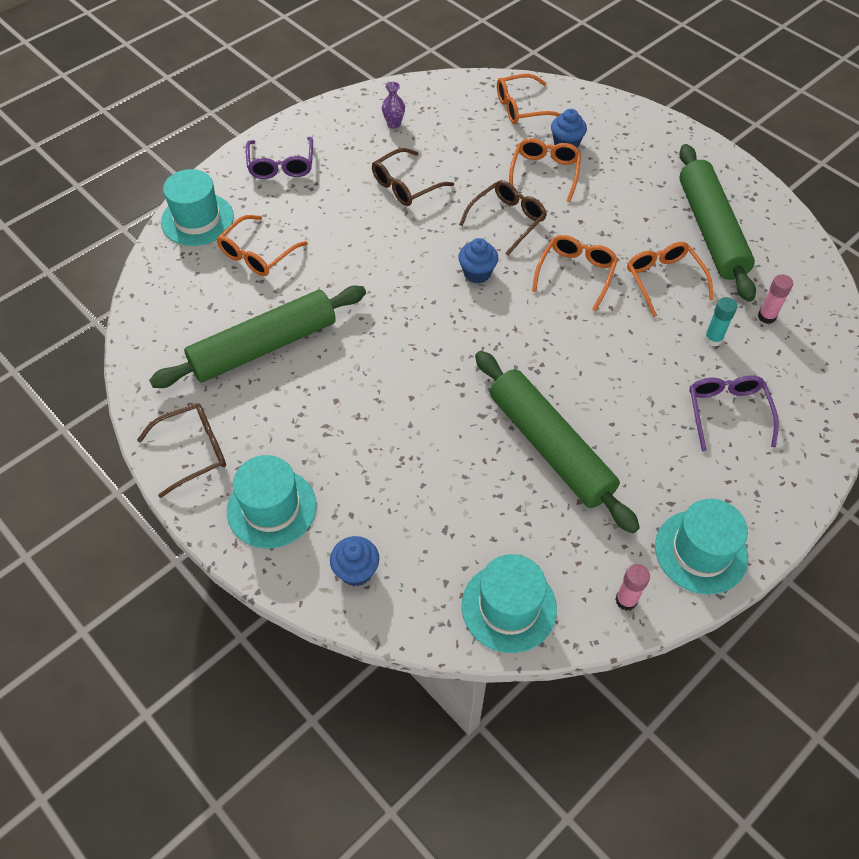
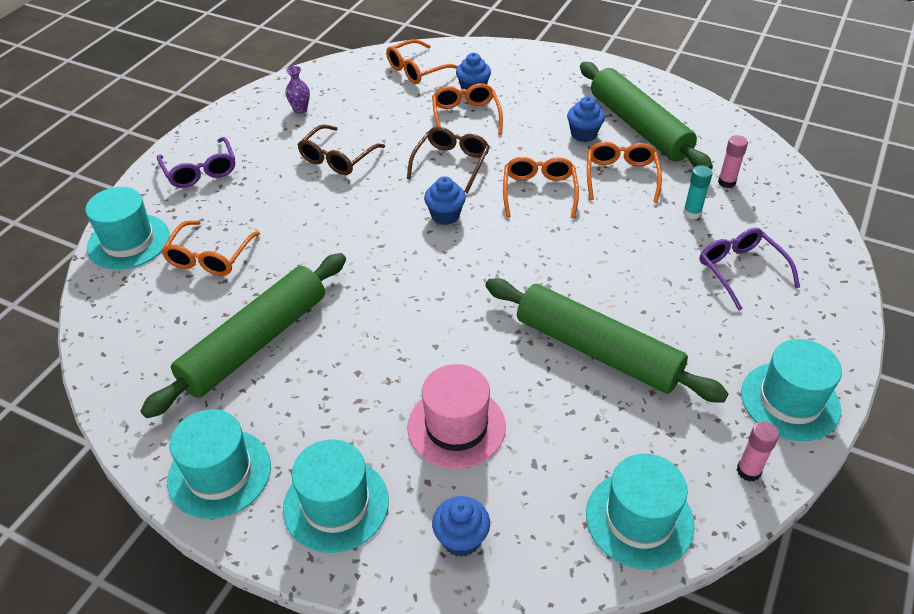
camera: 20 degrees left, 10 degrees down
(194, 451) = (219, 473): brown glasses -> turquoise hat
(395, 475) = (456, 426): none -> pink hat
(650, 224) = (583, 134): none -> blue cupcake
(663, 280) = (621, 176): orange glasses -> orange glasses turned 45 degrees clockwise

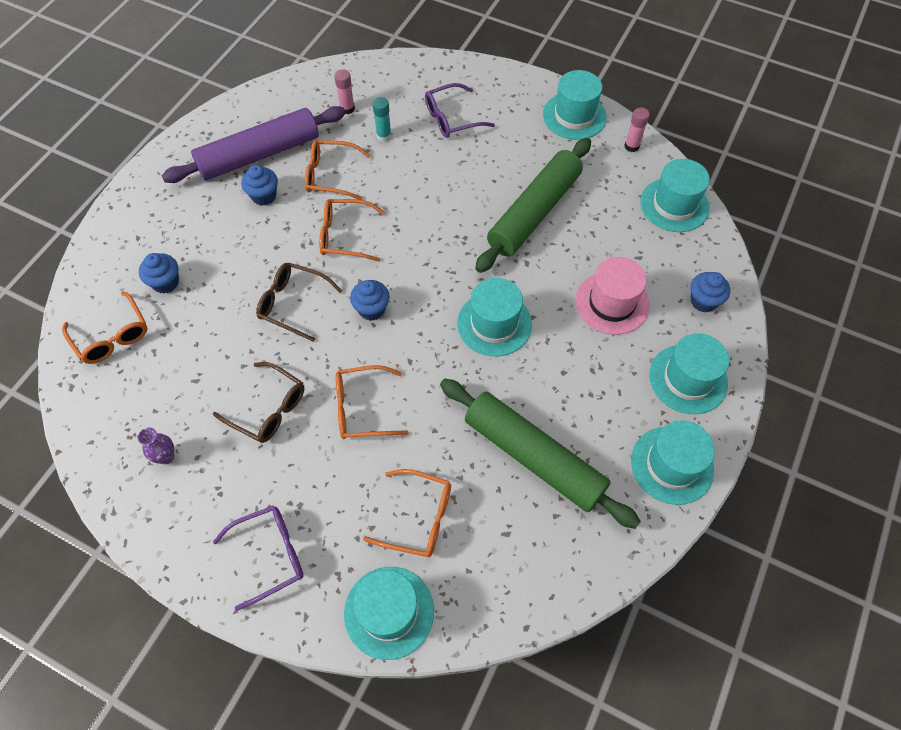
camera: 90 degrees left, 15 degrees up
(426, 311) = (494, 324): none -> turquoise hat
(466, 116) = (214, 290): orange glasses -> orange glasses (362, 408)
(639, 126) = (259, 154): green rolling pin -> purple rolling pin

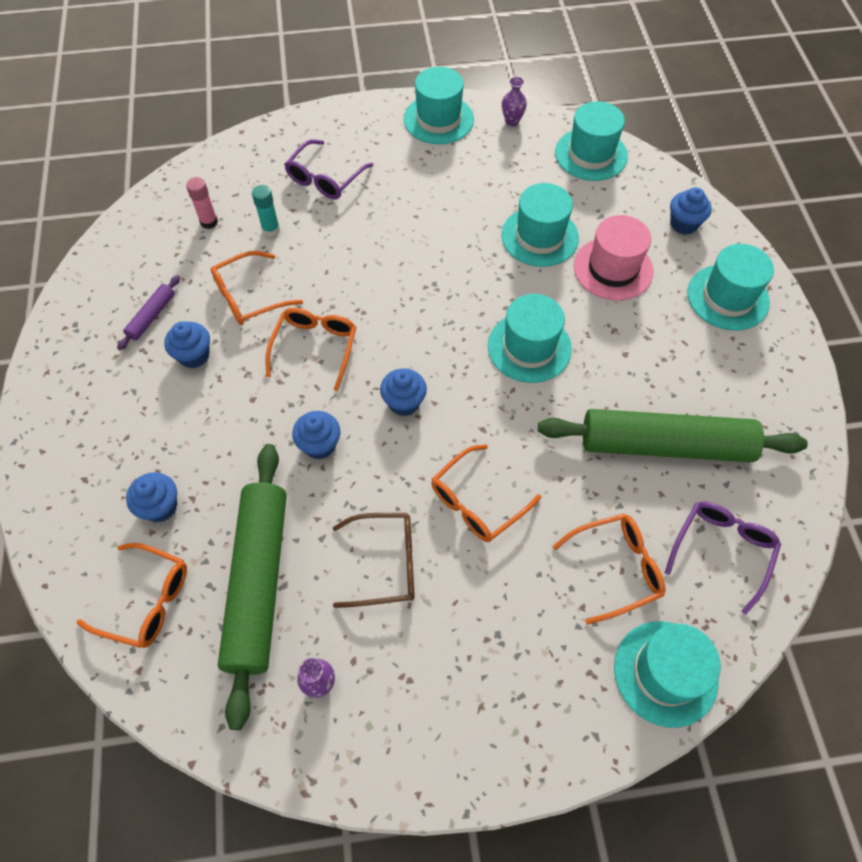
camera: 35 degrees left, 0 degrees up
(259, 154) = (151, 316): purple rolling pin -> purple rolling pin, size x0.42
(270, 555) = (512, 703): purple glasses -> purple glasses (722, 550)
(292, 304) = (319, 445): brown glasses -> blue cupcake
(345, 235) = (315, 347): orange glasses -> orange glasses turned 135 degrees clockwise
(534, 212) = (477, 225): green rolling pin -> green rolling pin (258, 582)
(631, 146) = (512, 121): pink glue stick -> purple vase
(672, 465) = (777, 378): turquoise hat -> turquoise hat (539, 236)

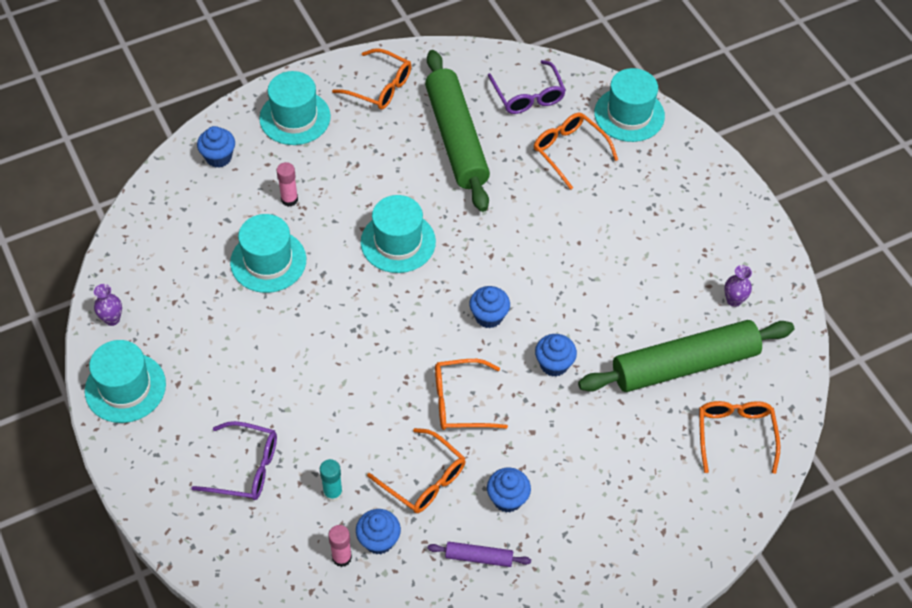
camera: 110 degrees left, 5 degrees down
(160, 506) = (659, 460): blue cupcake -> blue cupcake (378, 540)
(386, 563) = (631, 287): brown glasses -> none
(477, 502) = (556, 244): orange glasses -> orange glasses (380, 87)
(591, 154) = (144, 242): turquoise hat -> none
(613, 269) = (289, 199): pink hat -> pink glue stick
(722, 550) = (528, 96): purple glasses -> purple glasses turned 120 degrees counterclockwise

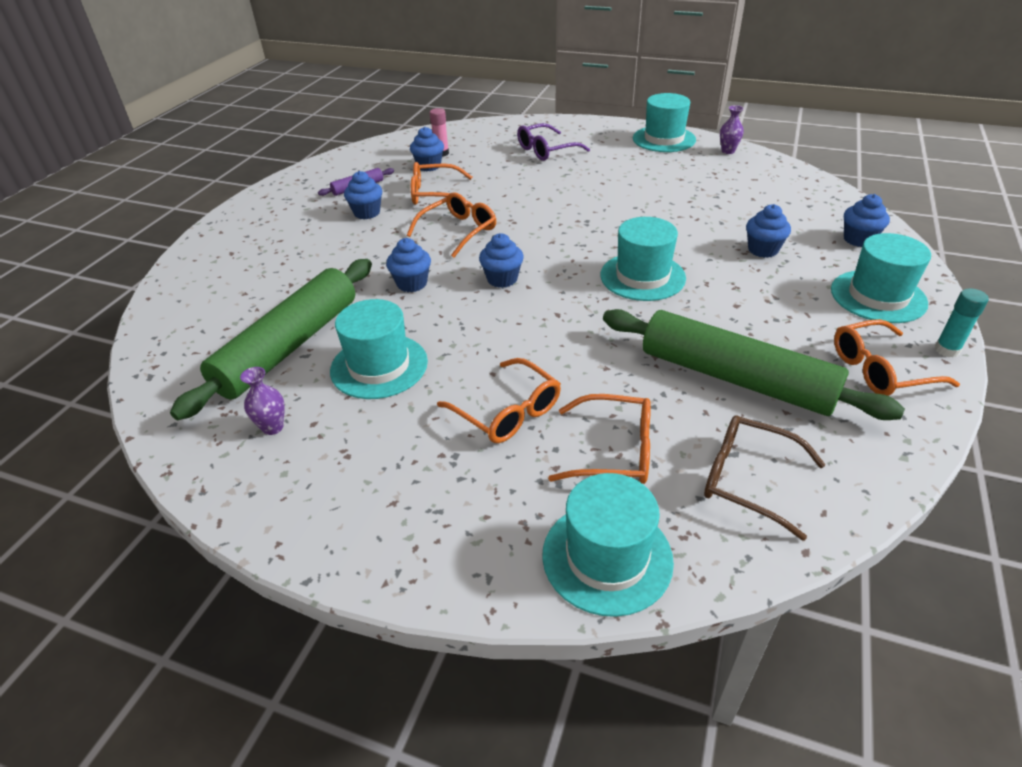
camera: 140 degrees right, 15 degrees down
(268, 261) = (704, 216): turquoise hat -> turquoise hat (379, 366)
(289, 199) = (763, 250): pink glue stick -> blue cupcake
(333, 493) = (482, 166): turquoise glue stick -> turquoise glue stick (947, 350)
(528, 96) = (747, 479): purple glasses -> brown glasses
(735, 434) = (202, 329): orange glasses -> orange glasses (508, 412)

